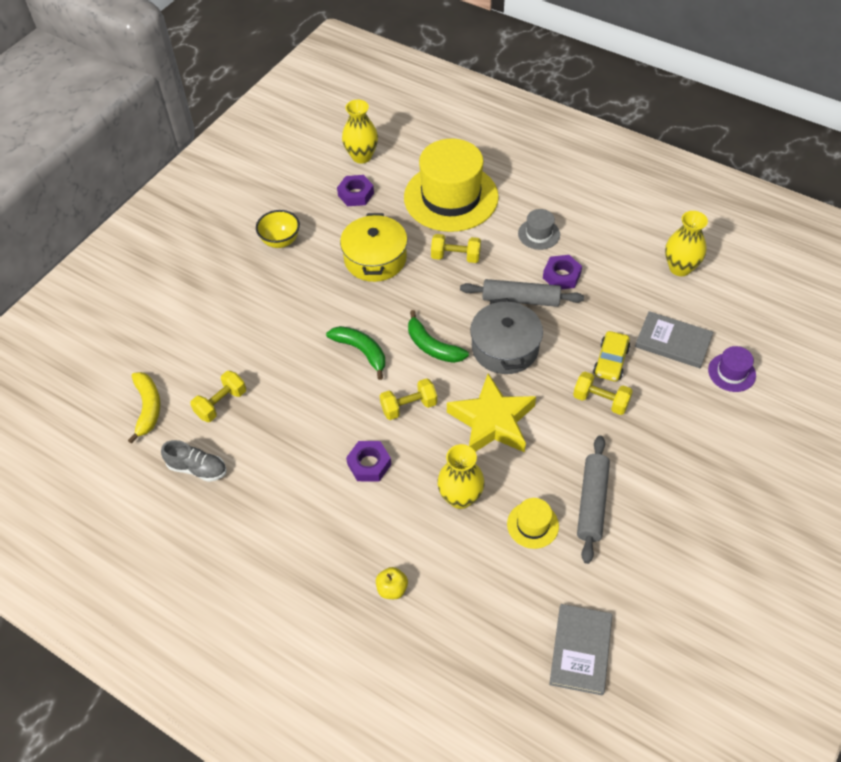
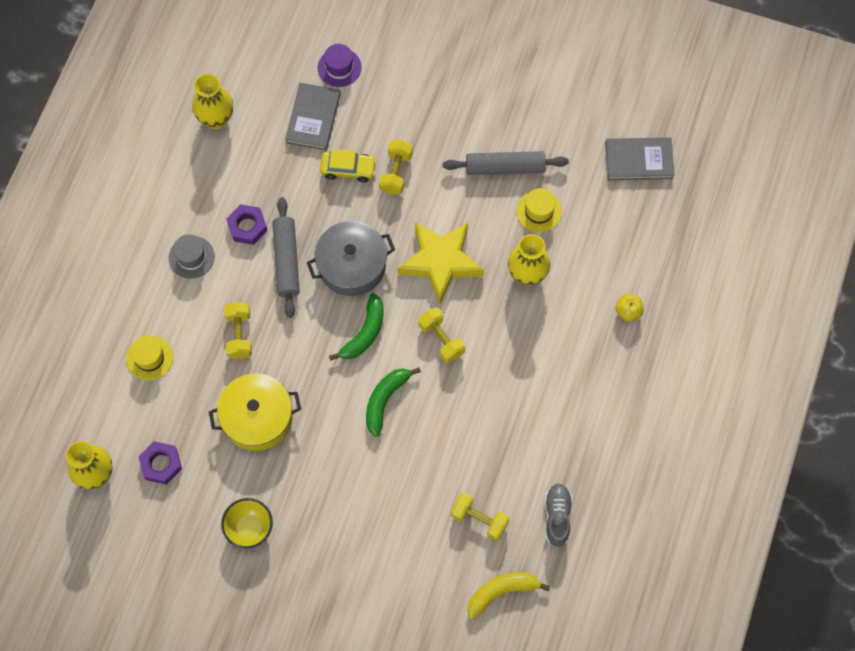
camera: 105 degrees left, 15 degrees up
(369, 464) = (513, 360): purple nut -> none
(451, 197) = (149, 358): yellow hat -> yellow hat, size x0.43

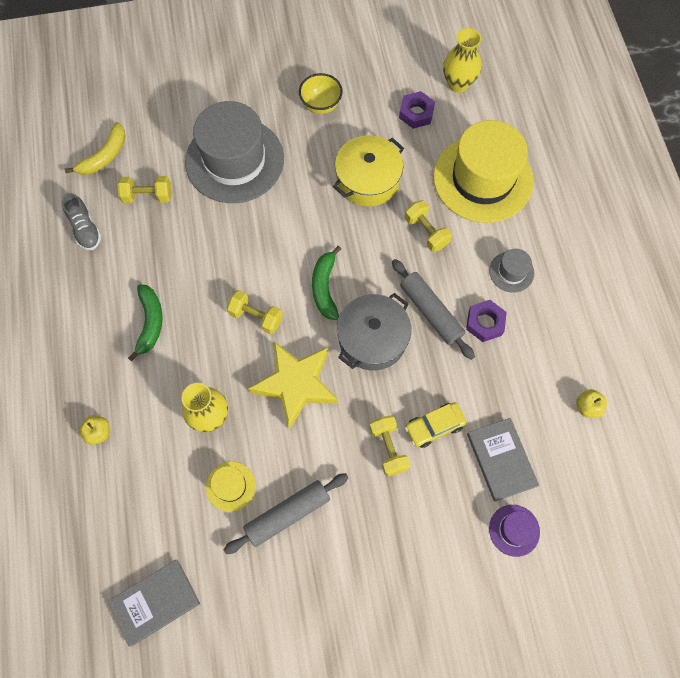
camera: 150 degrees right, 0 degrees up
(149, 358) = (482, 179): yellow hat -> yellow hat, size x2.33
(216, 119) = (587, 407): yellow vase -> yellow apple
(373, 512) = (234, 160): none -> grey hat
(385, 400) = (274, 244): green banana -> green banana (150, 323)

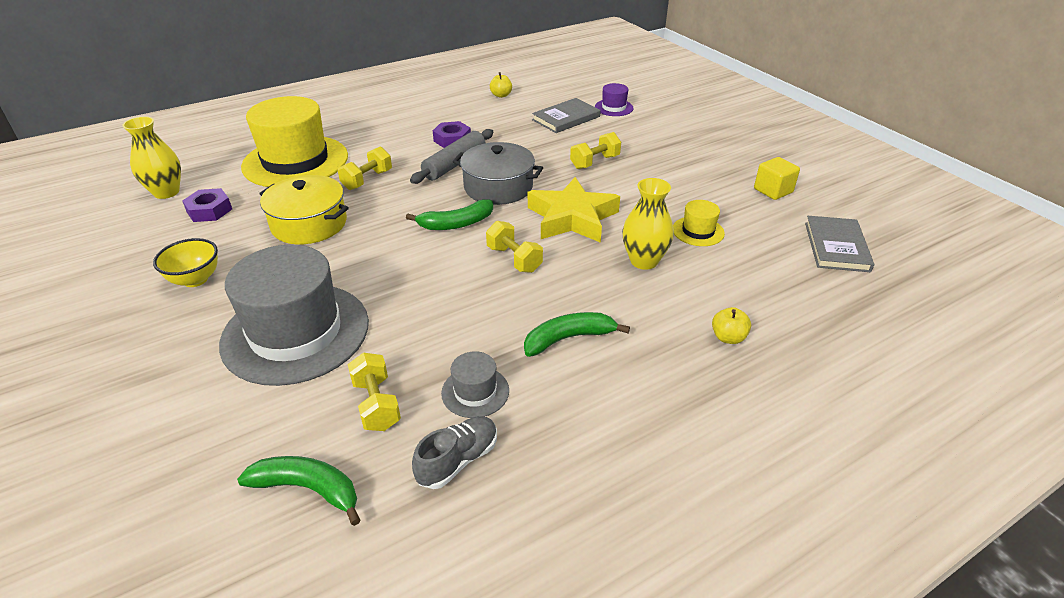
camera: 110 degrees left, 30 degrees down
(104, 156) = (308, 489): yellow banana -> green banana
(155, 602) = (836, 246): grey book -> grey book turned 60 degrees clockwise
(256, 317) = (514, 259): yellow dumbbell -> yellow dumbbell turned 45 degrees counterclockwise
(265, 606) = (773, 191): none -> yellow cube
(287, 514) = (692, 196): grey rolling pin -> none
(434, 426) = (560, 146): yellow car -> none
(511, 272) = (396, 135): grey hat -> grey hat (475, 392)

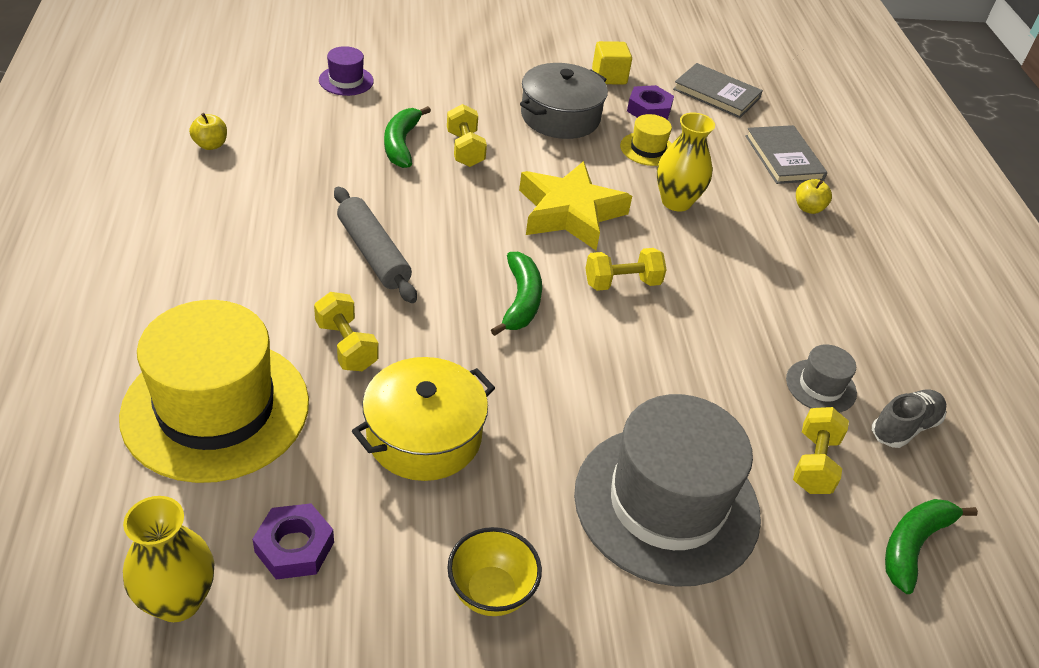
camera: 70 degrees left, 5 degrees up
(376, 404) = (814, 463): yellow dumbbell -> yellow dumbbell turned 75 degrees counterclockwise
(452, 139) = (301, 232): purple nut -> purple nut (649, 109)
(458, 460) = (904, 427): grey shoe -> grey shoe turned 75 degrees clockwise
(498, 187) = (462, 239): grey pot -> grey pot (560, 117)
(566, 118) = (337, 123): grey book -> grey book (783, 158)
(568, 338) = (770, 297): green banana -> green banana (401, 144)

